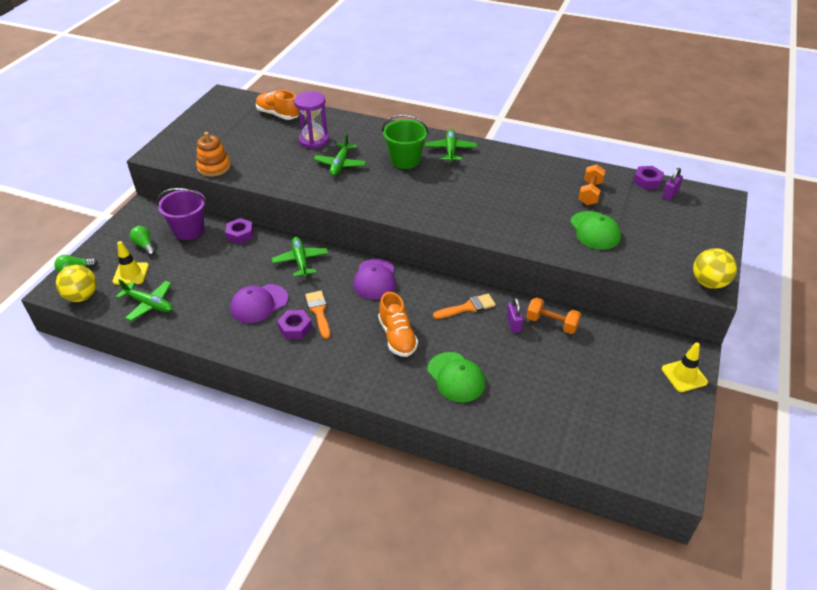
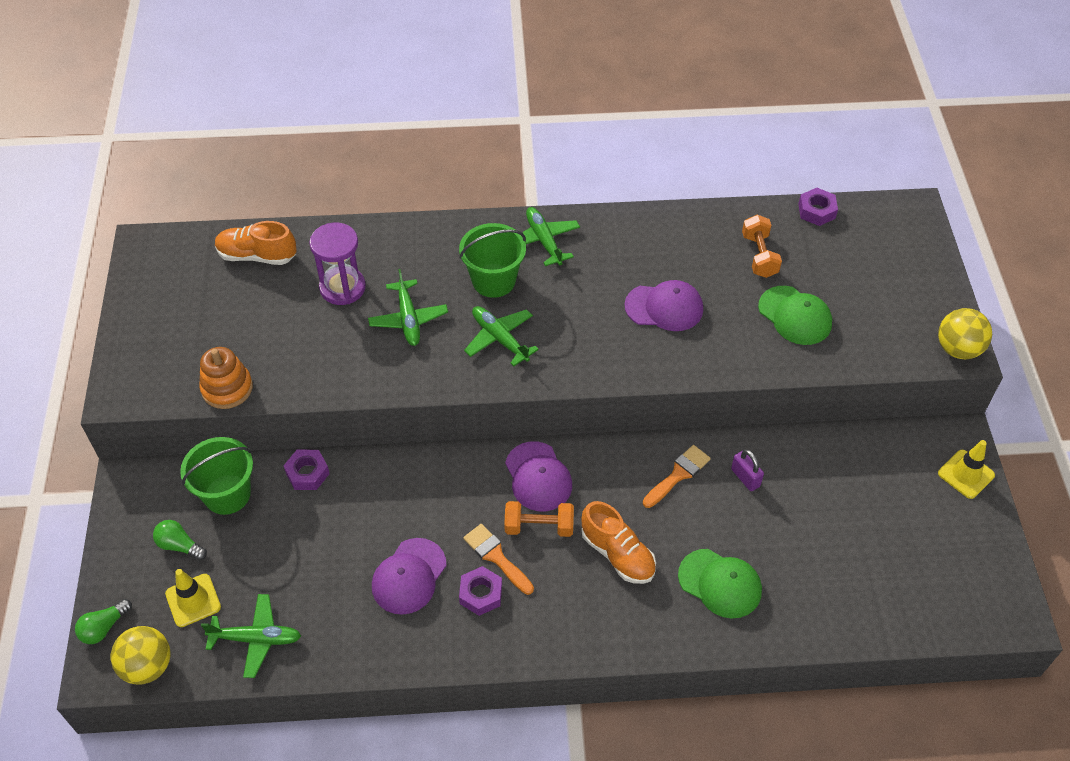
camera: 25 degrees left, 10 degrees up
(189, 230) = (227, 494): purple bucket -> green bucket
(300, 261) = (421, 485): green plane -> green plane (500, 339)
(505, 202) = (664, 307): none -> purple cap
(551, 323) = (788, 459): orange dumbbell -> orange dumbbell (539, 527)
(670, 194) = (853, 223): purple padlock -> none

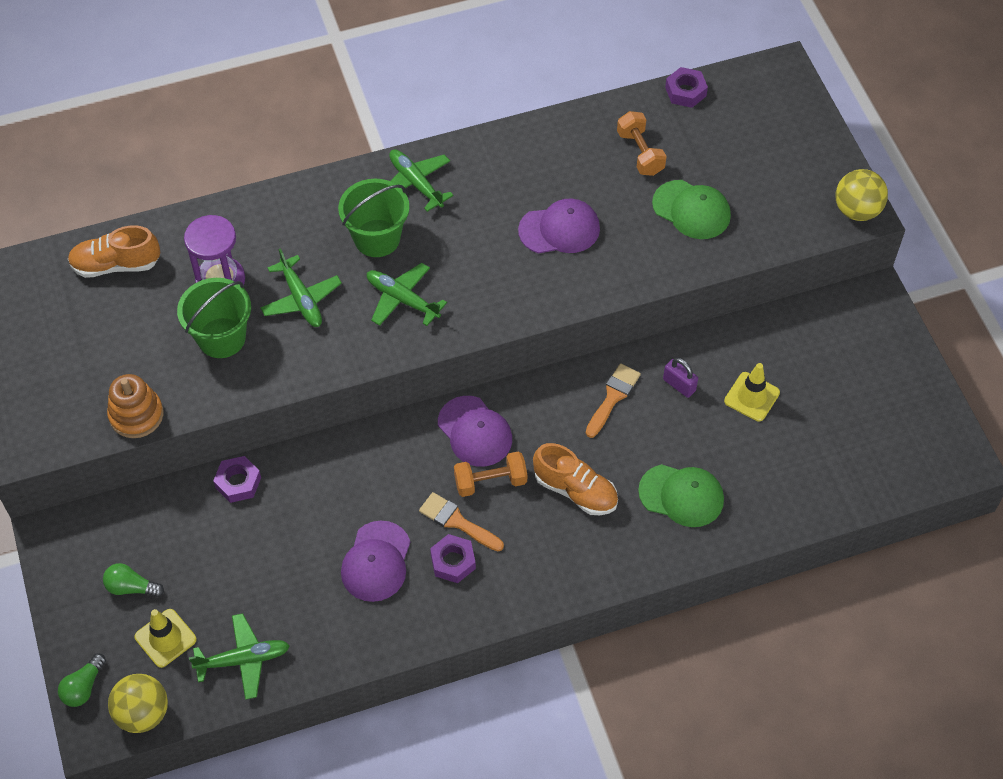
camera: 15 degrees left, 5 degrees up
(227, 494) = (162, 524): green bucket -> green bucket (221, 338)
(966, 474) = (888, 333): yellow traffic cone -> yellow traffic cone (751, 397)

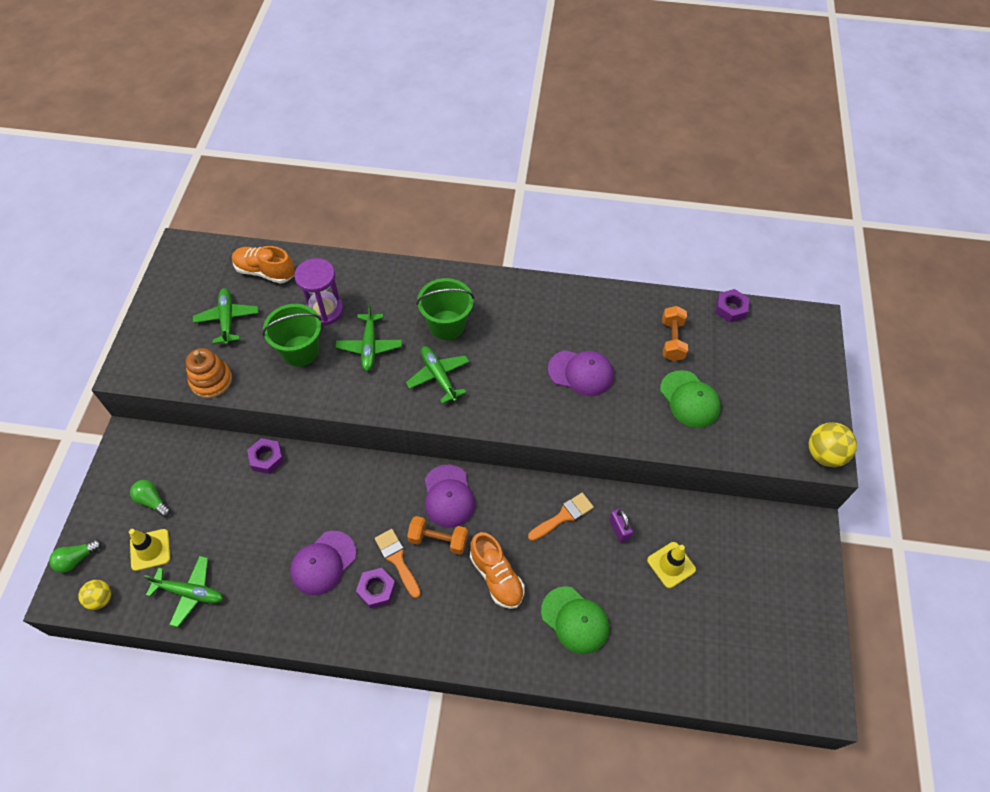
camera: 25 degrees right, 0 degrees up
(143, 713) = (100, 599): yellow ball -> yellow ball, size x0.64
(416, 183) = (496, 297): green plane -> green plane (227, 319)

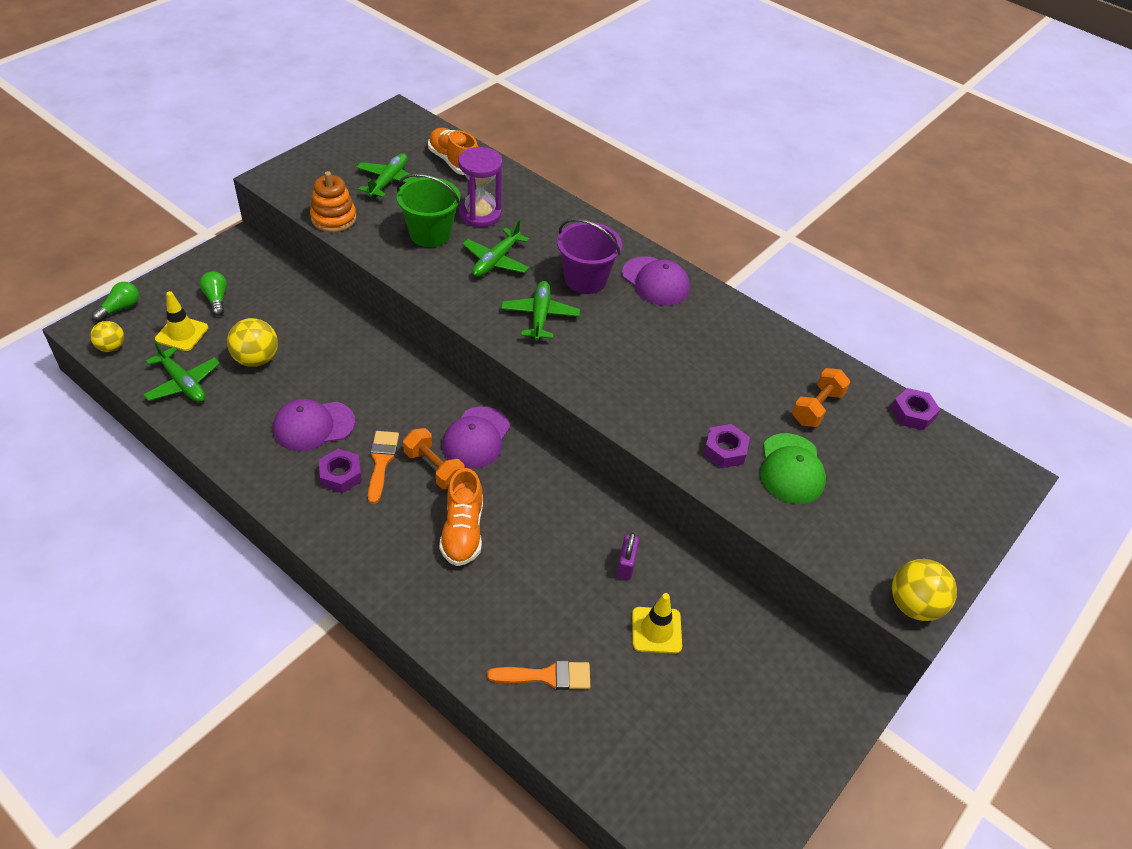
camera: 30 degrees right, 10 degrees down
(76, 559) = (120, 308): green light bulb -> green light bulb turned 135 degrees clockwise
(231, 534) = (256, 359): none -> yellow ball
(266, 458) = (338, 318): purple nut -> purple nut (725, 450)
(446, 325) = (585, 279): green bucket -> purple bucket
(563, 516) = (576, 519): orange brush -> orange brush (546, 676)
(575, 620) = (509, 617): green cap -> none
(581, 373) = (689, 385): purple cap -> purple cap (655, 281)

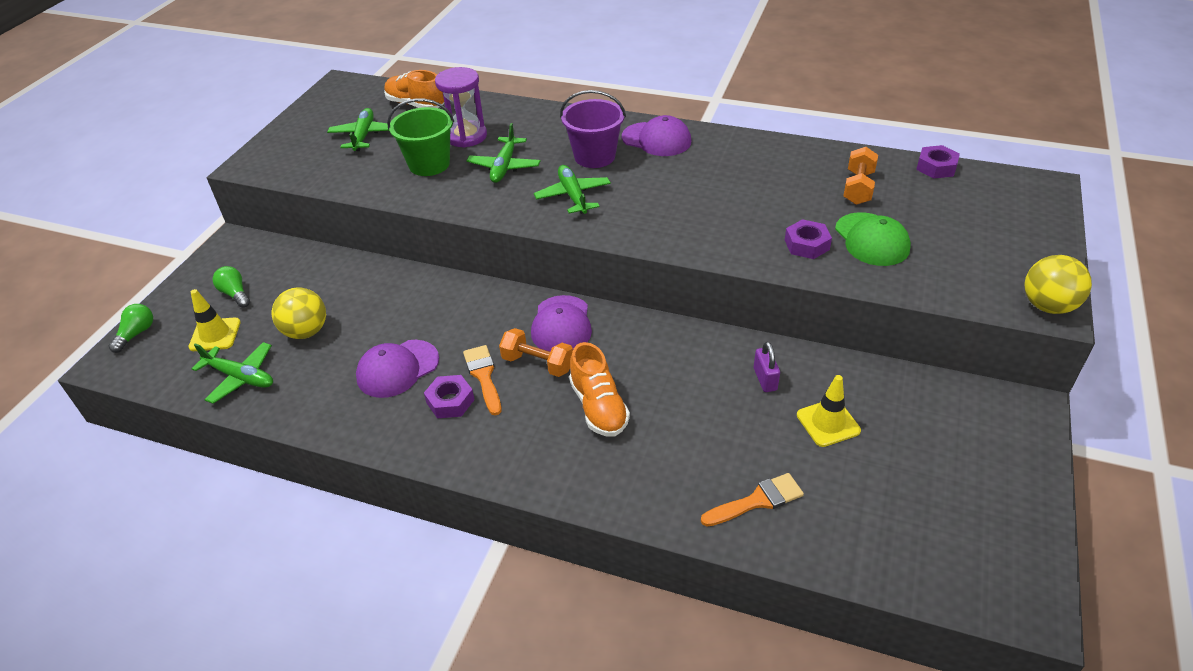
camera: 15 degrees left, 5 degrees down
(111, 347) = (145, 371): yellow ball -> none
(333, 218) = (328, 179): orange stacking toy -> none

